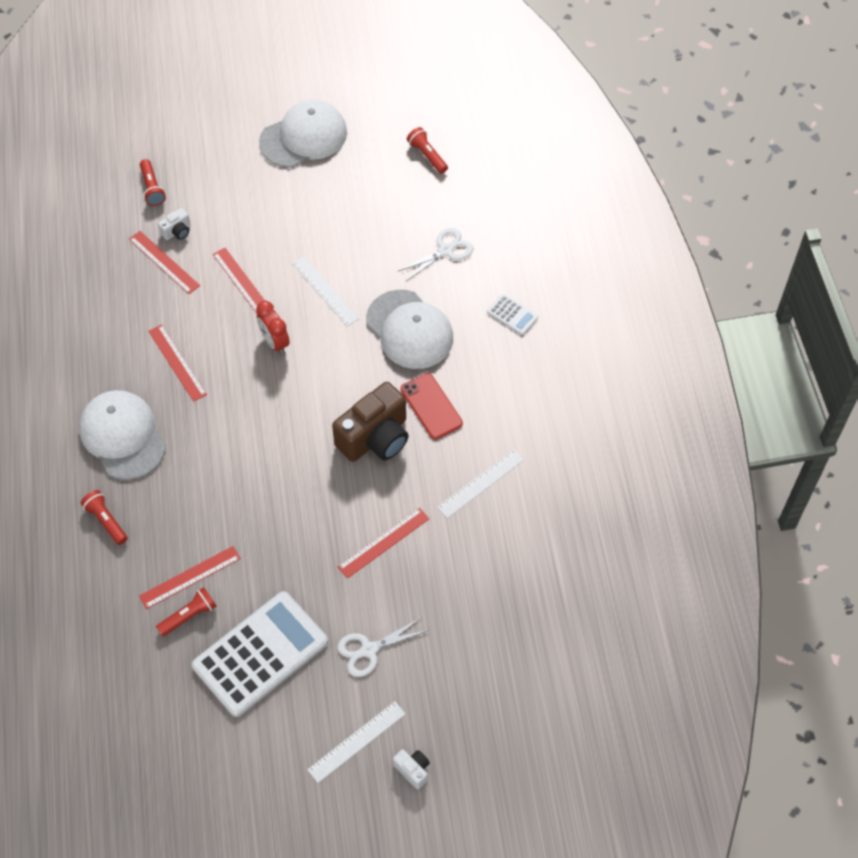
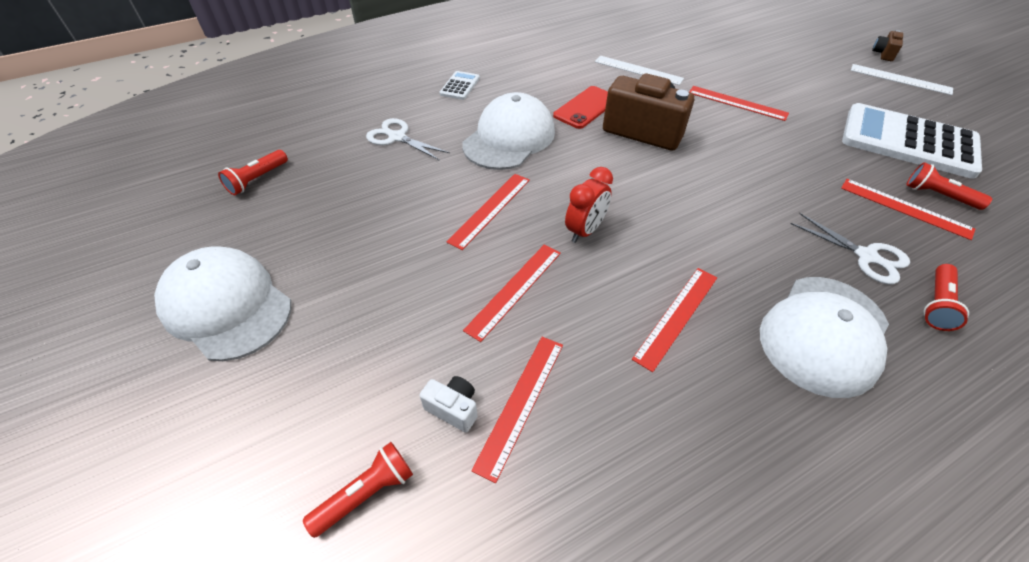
camera: 110 degrees left, 10 degrees down
(325, 291) = (490, 210): white ruler -> red ruler
(369, 650) = (830, 89): white scissors -> white scissors (866, 256)
(413, 770) = (883, 54): white camera -> brown camera

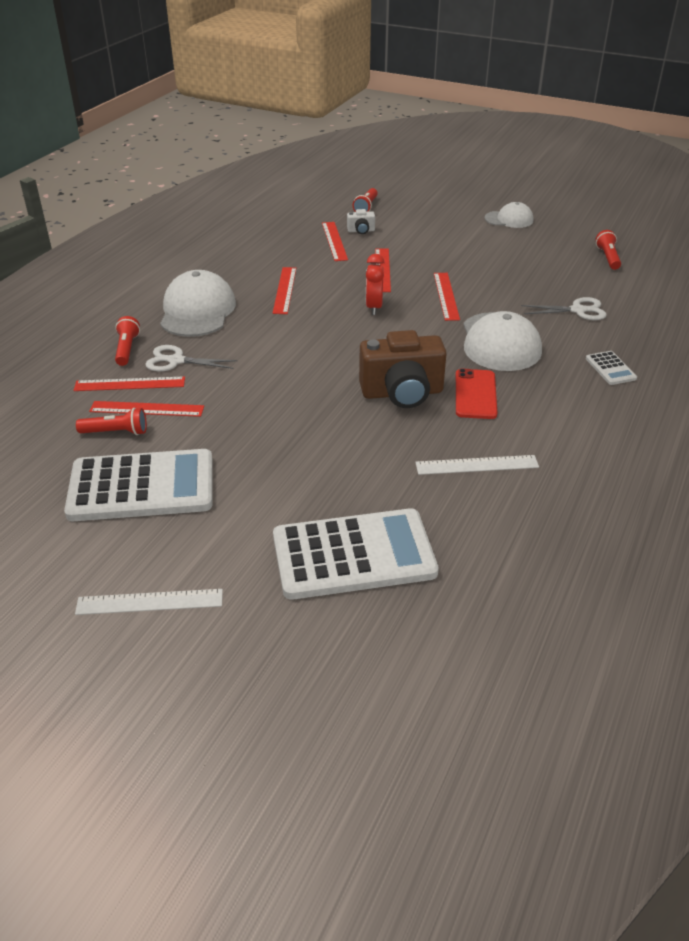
camera: 145 degrees right, 10 degrees down
(226, 306) = (509, 219): white cap -> white cap, size x0.59
(737, 103) = (338, 464): red ruler -> red ruler (130, 384)
(758, 59) = (353, 555): none -> white calculator
(883, 54) = (177, 661): brown camera -> none

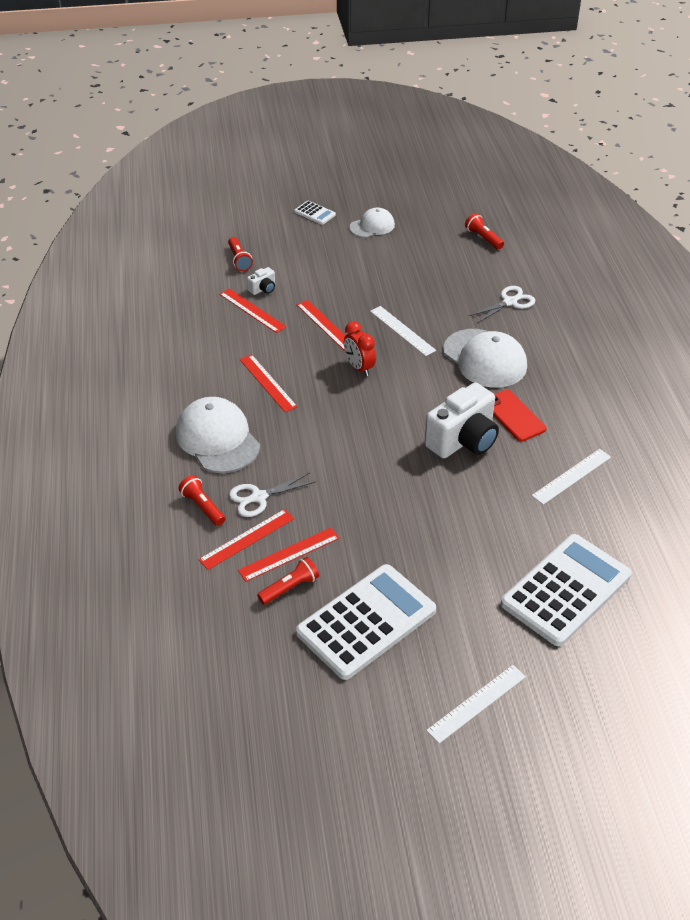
camera: 35 degrees left, 5 degrees up
(402, 393) = (463, 440): brown camera -> white camera
(446, 296) = (402, 330): red ruler -> white ruler
(610, 368) = (579, 348): white calculator -> white calculator (315, 213)

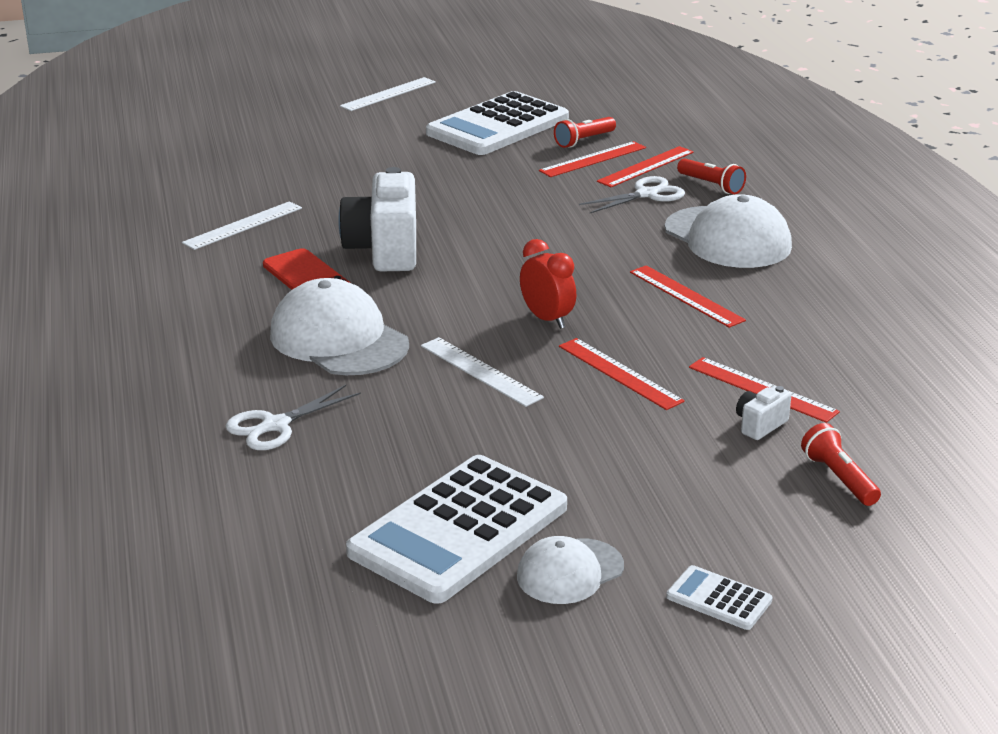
camera: 175 degrees right, 15 degrees down
(463, 440) = (384, 250): white camera -> white camera turned 45 degrees counterclockwise
(483, 238) = (305, 555): red flashlight -> none
(566, 590) = (282, 150): white calculator -> white calculator (459, 530)

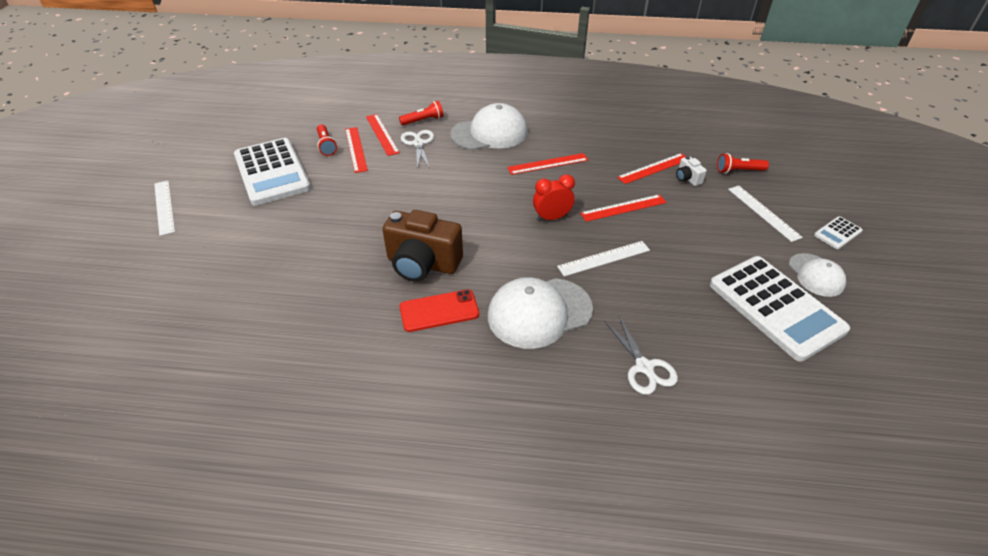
camera: 70 degrees left, 15 degrees up
(243, 225) = (332, 331): white ruler -> white ruler (763, 212)
(384, 250) = (422, 264): white camera -> brown camera

